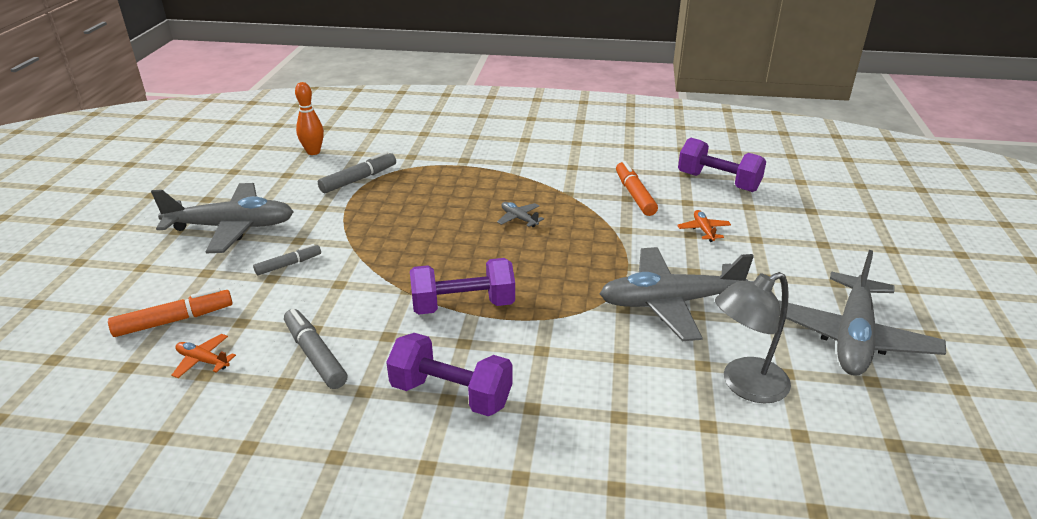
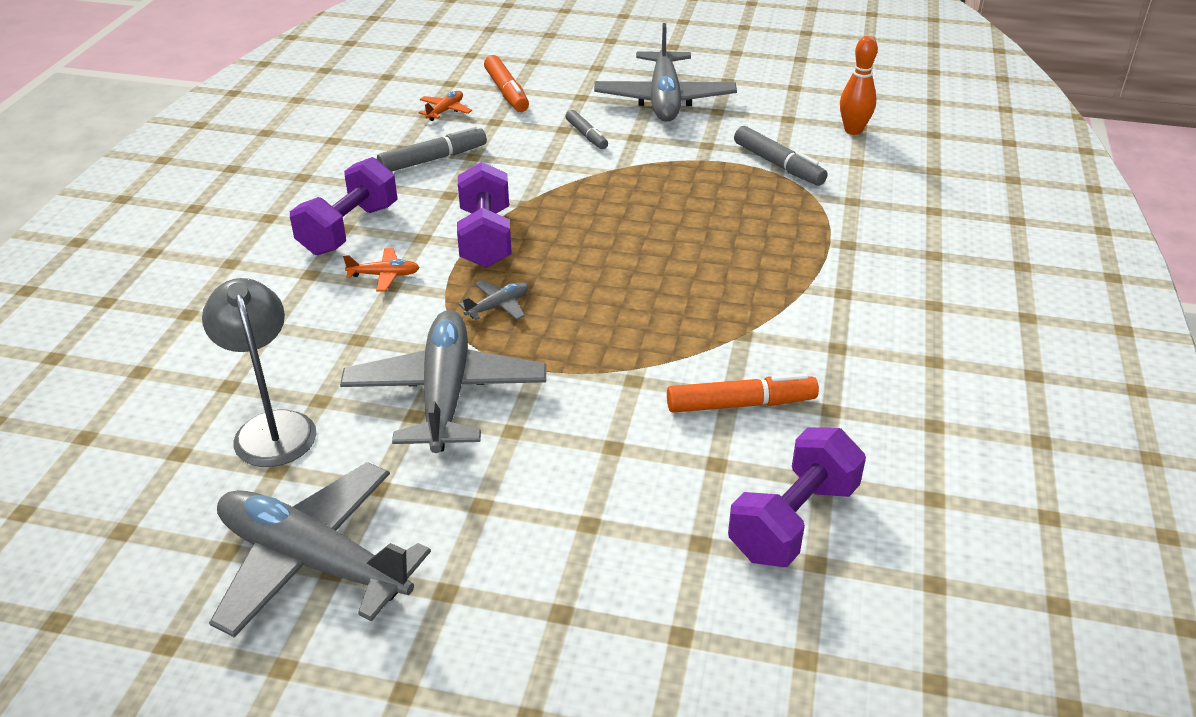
camera: 95 degrees right, 5 degrees up
(519, 218) = (671, 285): grey plane -> grey plane (498, 306)
(703, 230) = (623, 464): orange plane -> orange plane (384, 275)

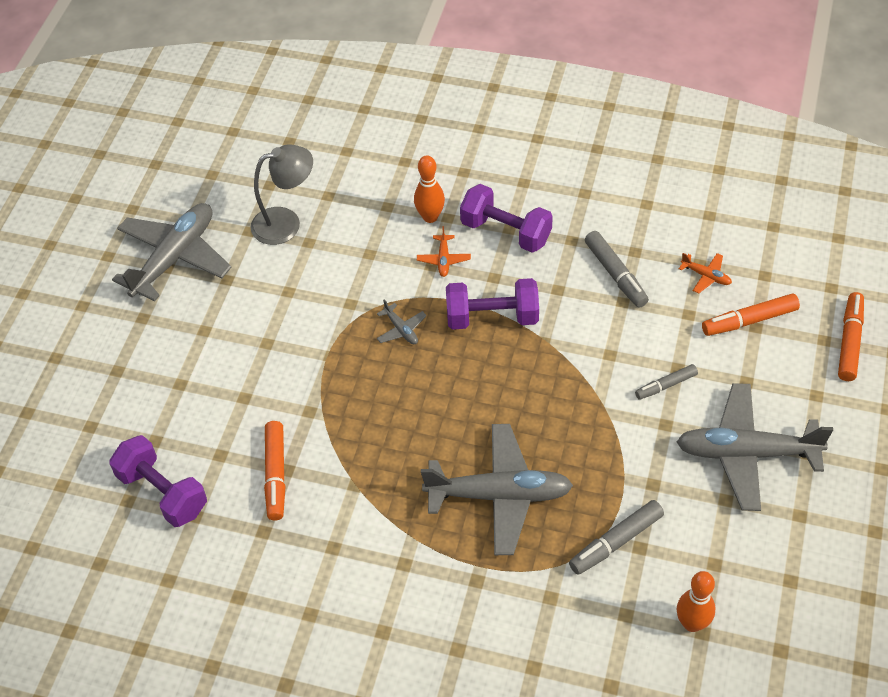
camera: 95 degrees right, 15 degrees up
(304, 288) = (430, 217): none -> orange bowling pin
(445, 394) = (307, 306): grey plane -> grey plane (499, 495)
(535, 50) = (849, 341): none -> orange marker

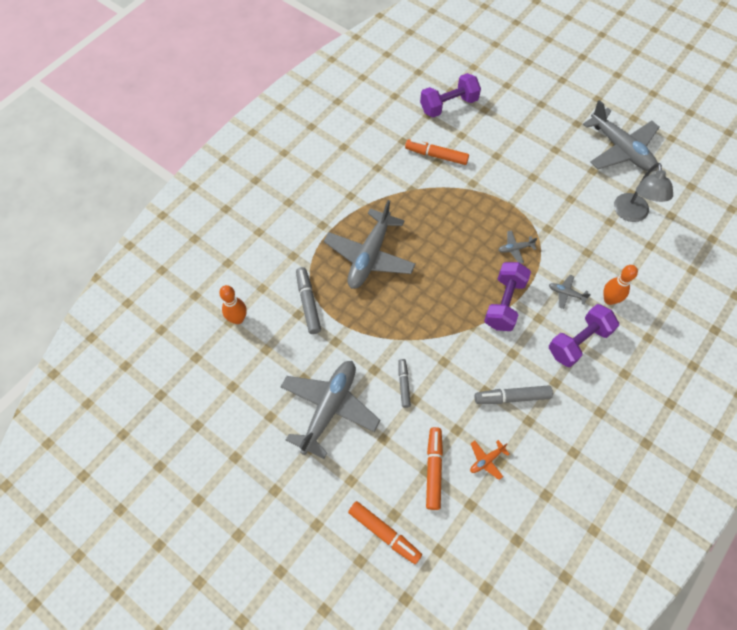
camera: 110 degrees right, 10 degrees up
(443, 259) = (566, 293): orange plane -> grey plane

